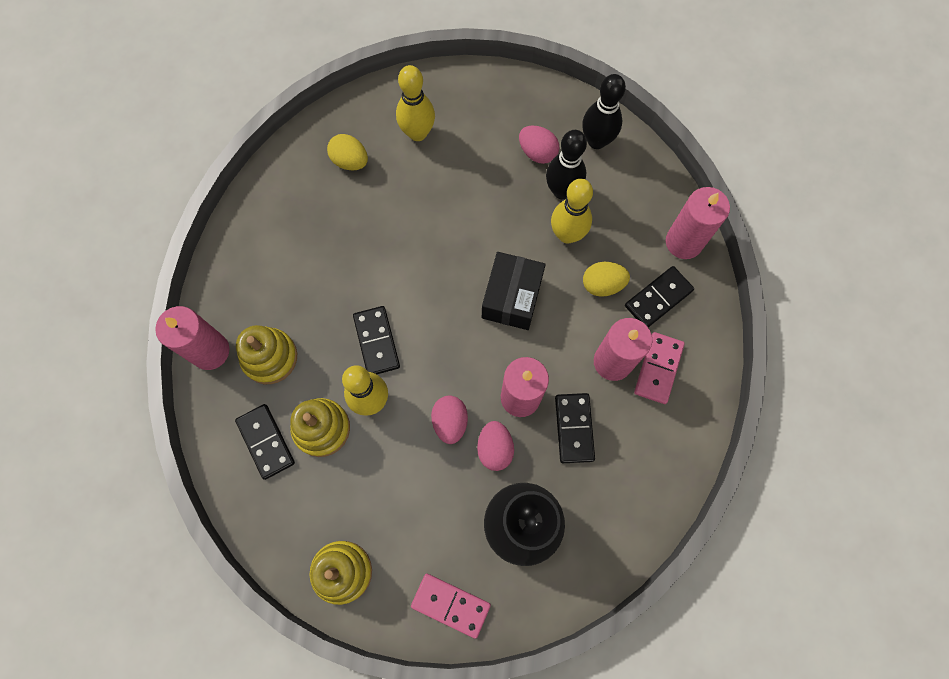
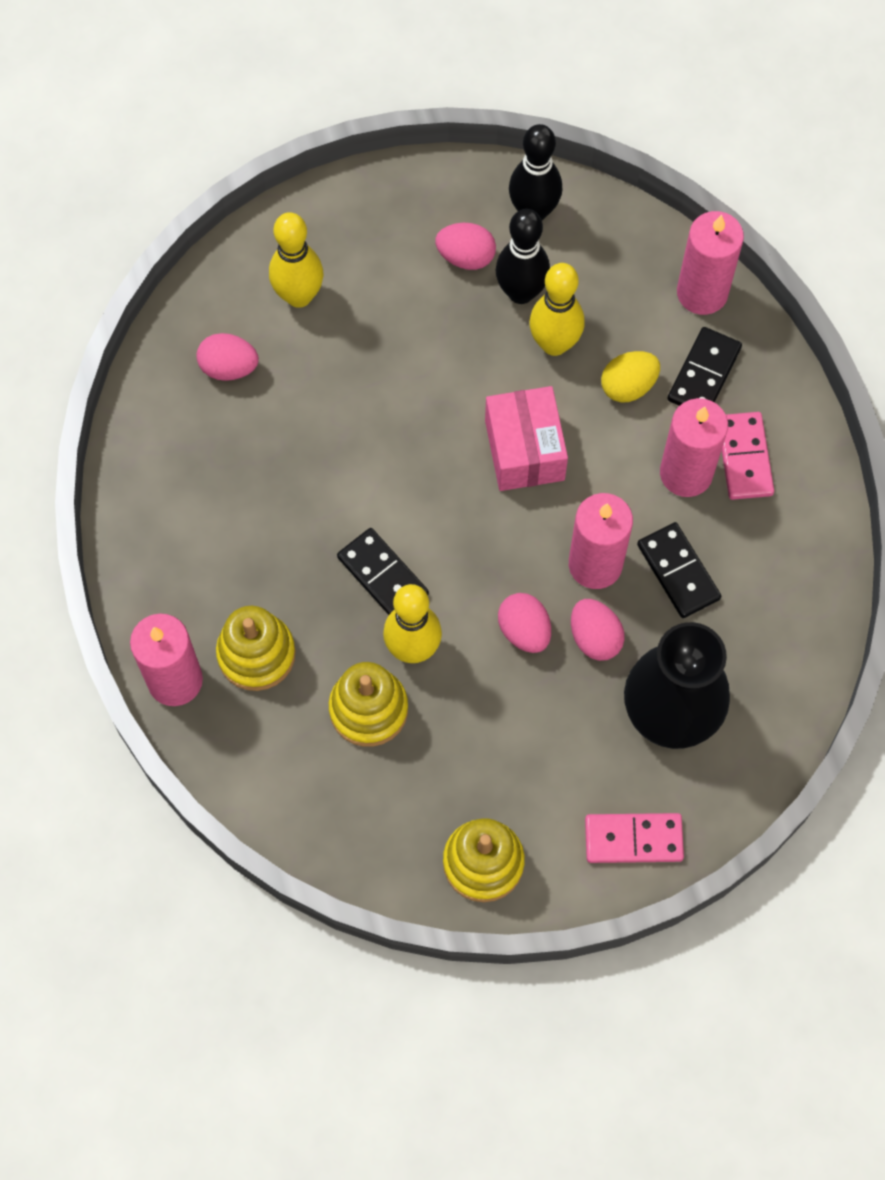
camera: 25 degrees left, 5 degrees down
(265, 442) = (307, 756): black domino -> none
(350, 161) = (229, 368): yellow egg -> pink egg
(512, 298) = (524, 450): black box -> pink box

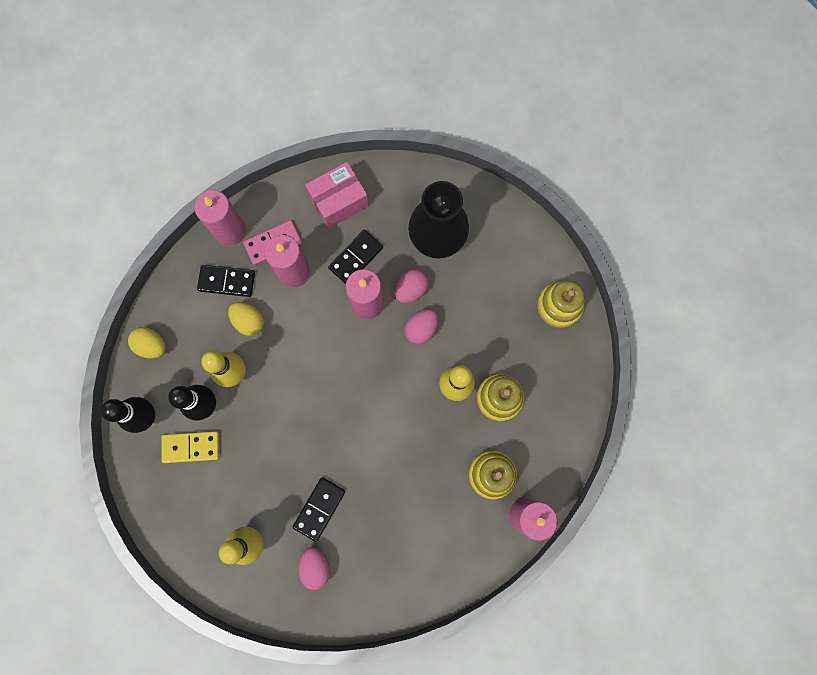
camera: 110 degrees left, 10 degrees up
(383, 576) = (417, 420): black domino -> black domino (319, 508)
(466, 257) = (191, 447): pink egg -> yellow domino
(524, 450) = (310, 367): pink box -> pink box (339, 201)
(633, 839) = (515, 234): pink domino -> none
(638, 246) = (152, 345): none -> yellow egg
(702, 292) = (173, 299): pink candle -> pink candle (230, 231)

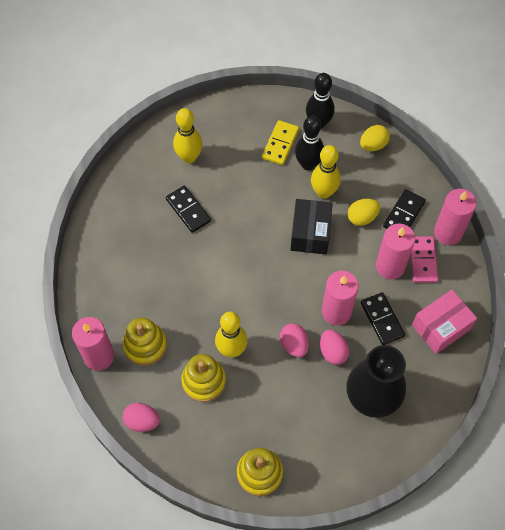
camera: 115 degrees right, 15 degrees down
(291, 366) = (310, 233): none -> black box
(315, 566) = (148, 191): pink egg -> pink egg (142, 421)
(339, 201) = (441, 327): pink box -> pink box turned 60 degrees clockwise

